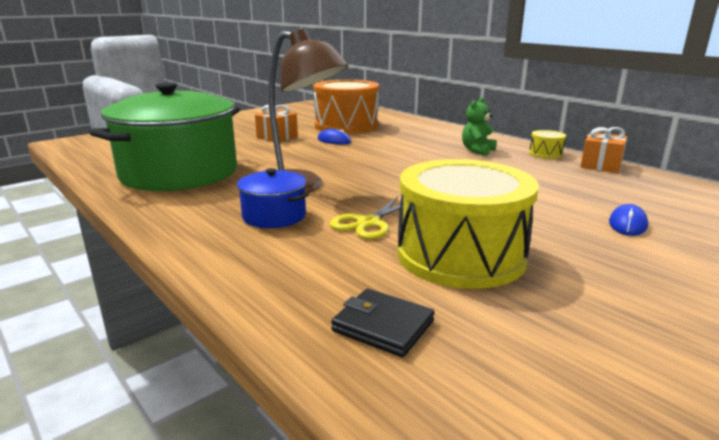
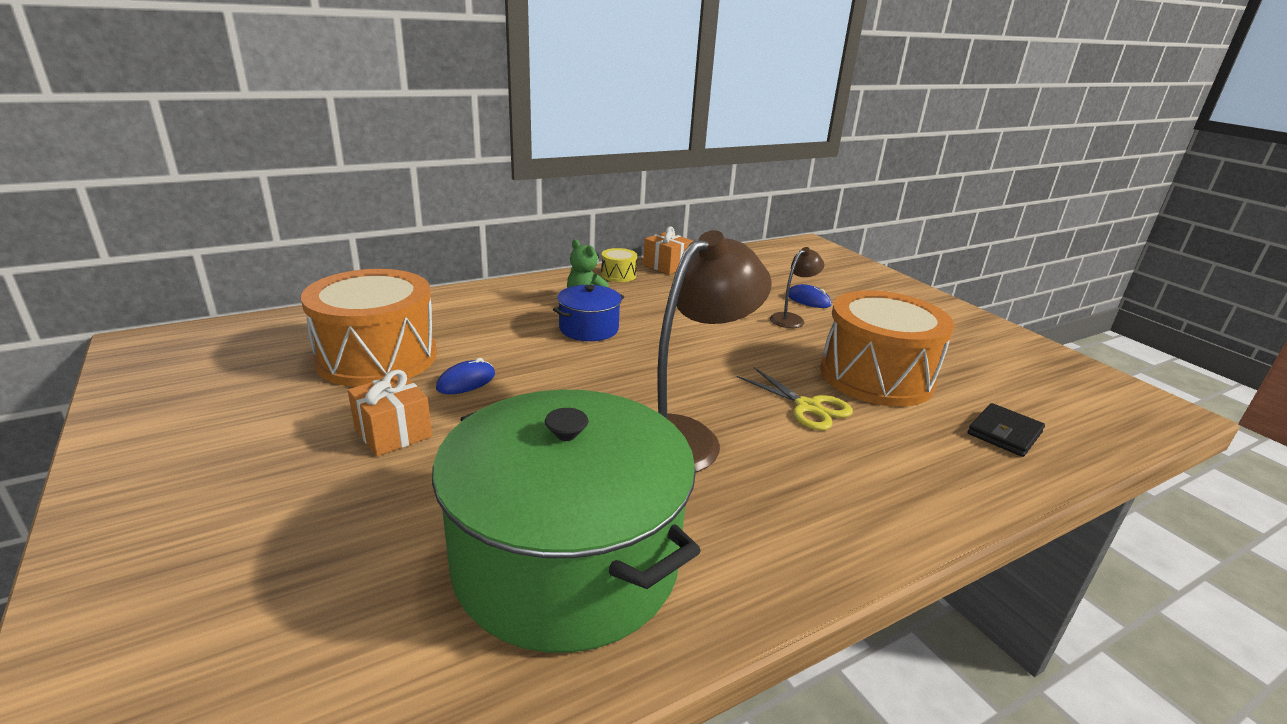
camera: 80 degrees left, 5 degrees up
(274, 216) = (786, 467): blue pot -> blue pot (589, 329)
(460, 255) = (876, 376): yellow drum -> orange drum
(556, 216) = (791, 319): none -> brown lamp

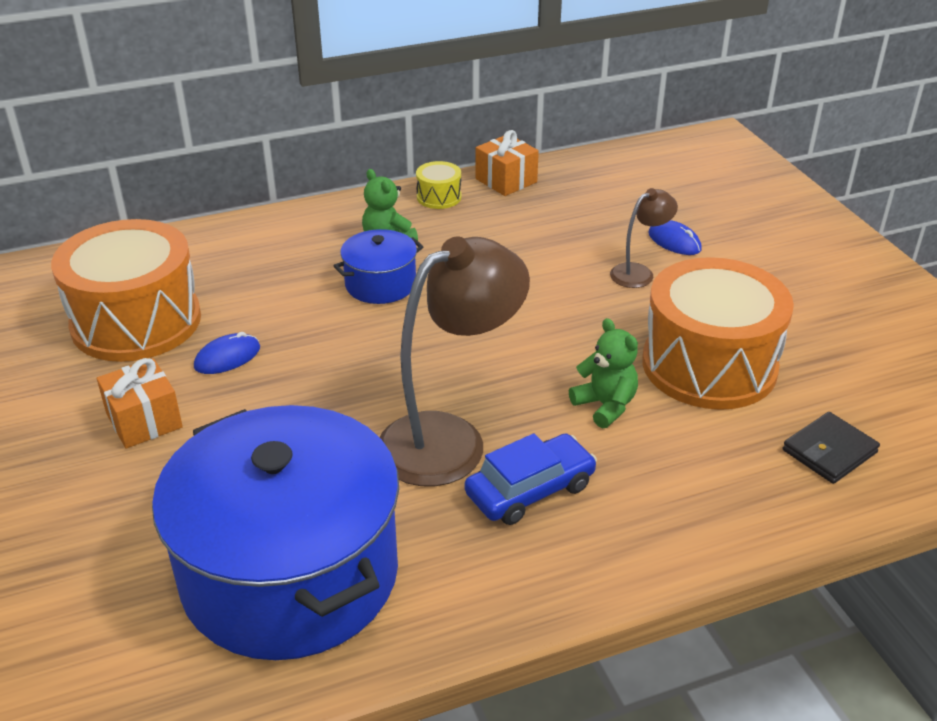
camera: 10 degrees right, 10 degrees up
(566, 561) = (290, 574): green pot -> blue pot
(772, 474) = (530, 490): none -> blue car
(808, 407) = (605, 406): yellow scissors -> green teddy bear

